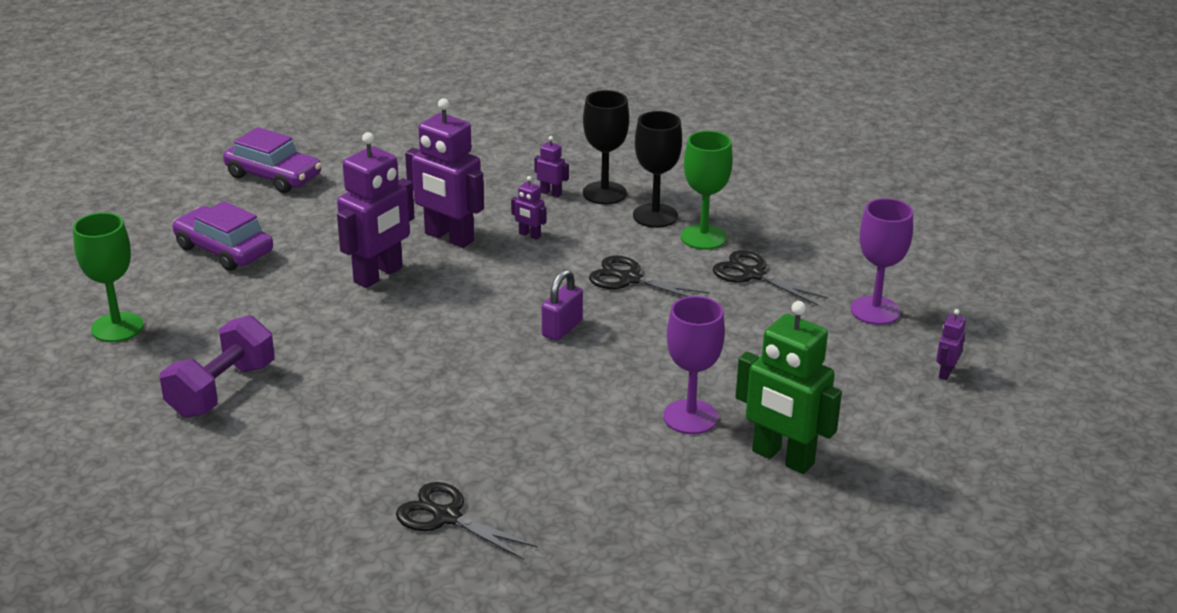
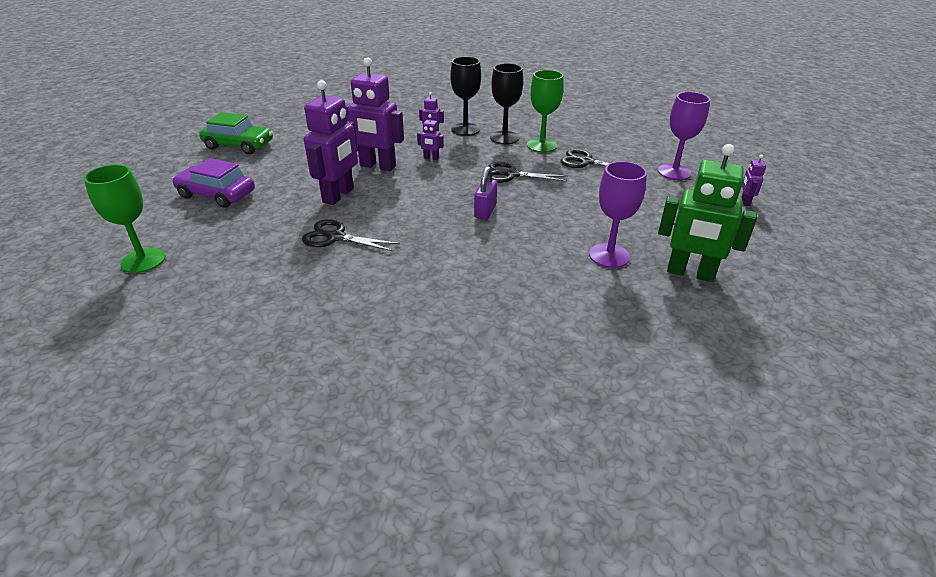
camera: 15 degrees left, 5 degrees up
(222, 390) = (245, 295): purple dumbbell -> none
(274, 176) = (239, 145): purple car -> green car
(447, 517) = (476, 366): black scissors -> black scissors (336, 237)

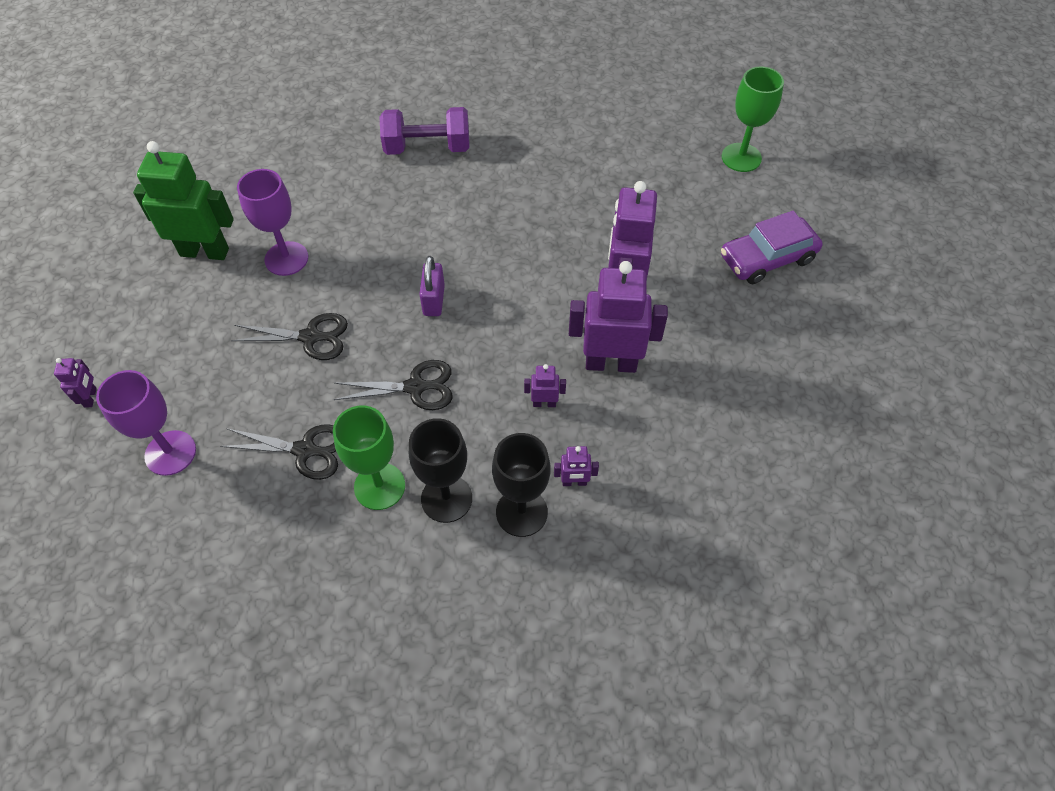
camera: 165 degrees right, 20 degrees up
(216, 194) = (767, 258): purple car -> purple car turned 150 degrees clockwise
(239, 145) = (844, 369): green car -> none
(336, 237) = (582, 223): black scissors -> black scissors (310, 337)
(450, 329) = (427, 148): none -> purple dumbbell

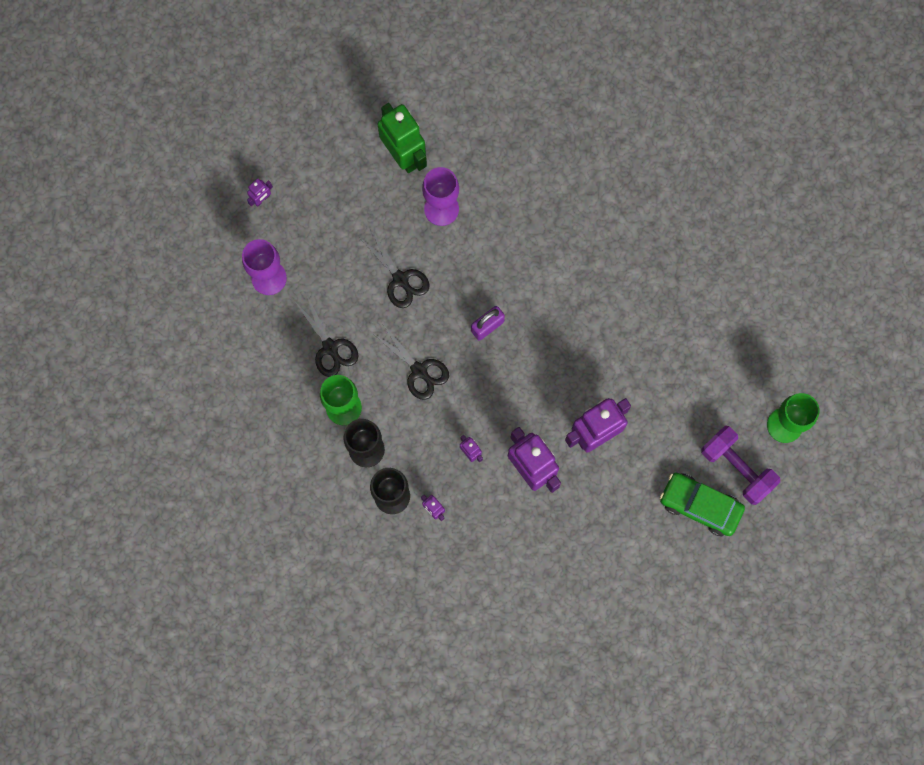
camera: 50 degrees right, 20 degrees up
(427, 148) = (607, 208): purple dumbbell -> purple dumbbell (737, 468)
(767, 258) = (700, 505): purple car -> green car

